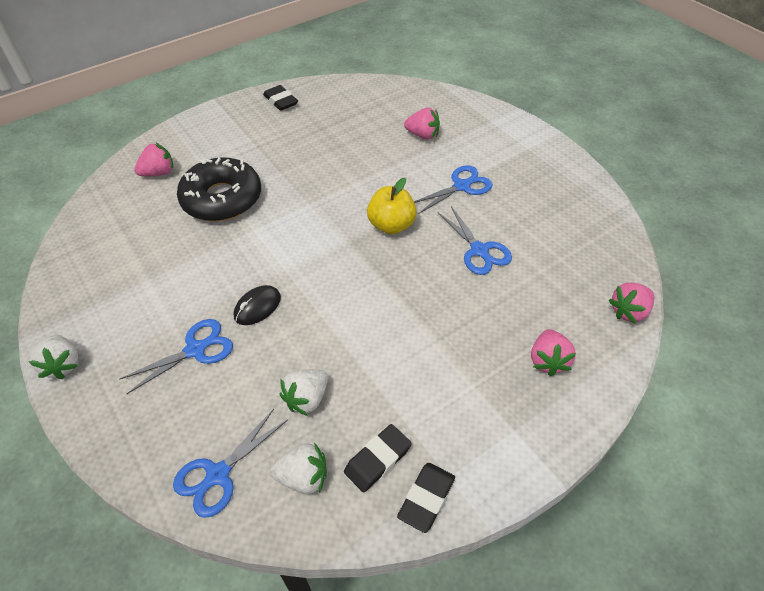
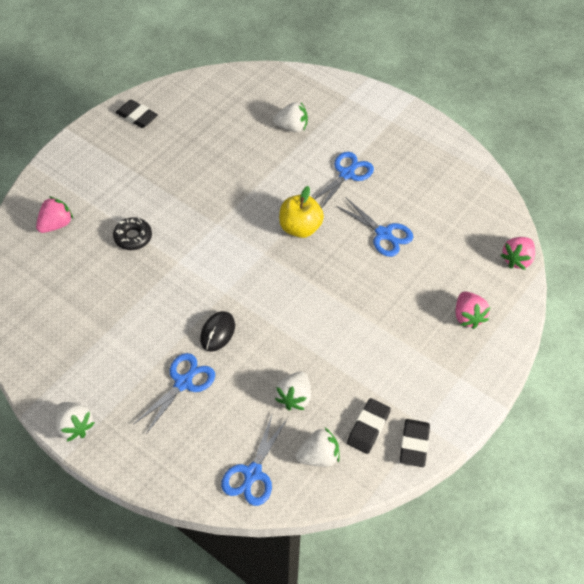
camera: 20 degrees left, 5 degrees up
(222, 199) = (133, 237): black donut -> black donut, size x0.49
(423, 135) = (292, 127): pink strawberry -> white strawberry

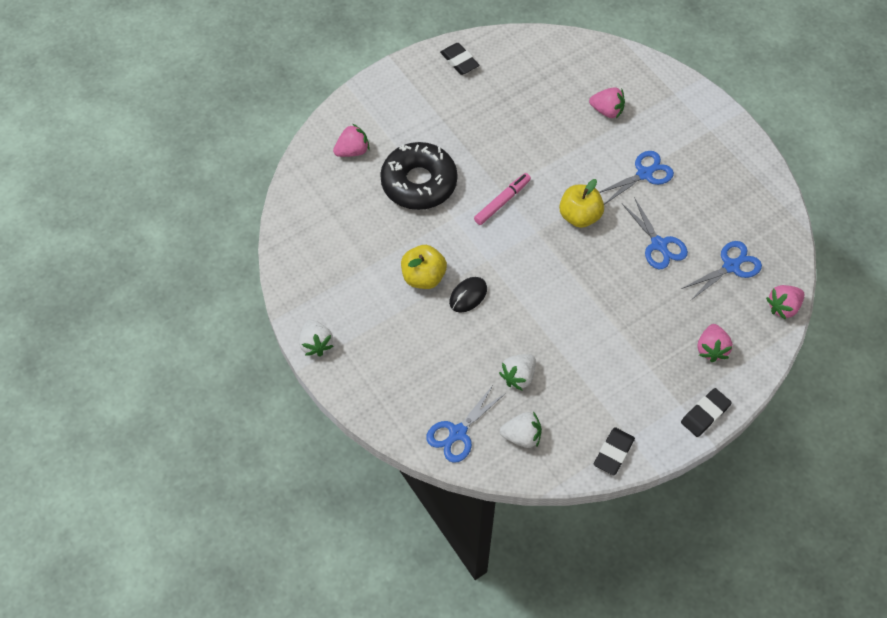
camera: 20 degrees right, 5 degrees up
(133, 237) = (419, 182): black donut -> black donut, size x2.05
(167, 327) = (423, 277): none -> yellow apple
(183, 383) = (422, 333): blue scissors -> blue scissors (731, 266)
(221, 234) = (502, 202): none -> pink marker
(292, 127) = (607, 111): white strawberry -> pink strawberry
(368, 428) = (576, 424): black eraser -> black eraser (705, 414)

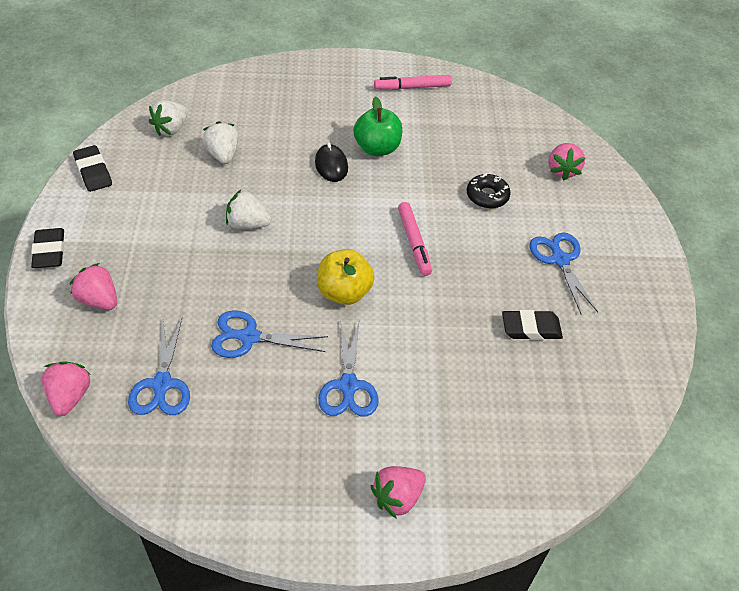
camera: 120 degrees right, 10 degrees down
(316, 344) = (371, 64): white strawberry -> white strawberry (247, 224)
(325, 295) = (412, 87): none -> pink marker
(419, 182) = (487, 196): black donut -> black donut, size x0.49
(423, 277) = (377, 148): yellow apple -> green apple
(458, 433) = (215, 98): blue scissors -> blue scissors (560, 260)
(459, 61) = (639, 312): black eraser -> black eraser (531, 328)
(607, 111) = (468, 409): pink strawberry -> pink strawberry (397, 498)

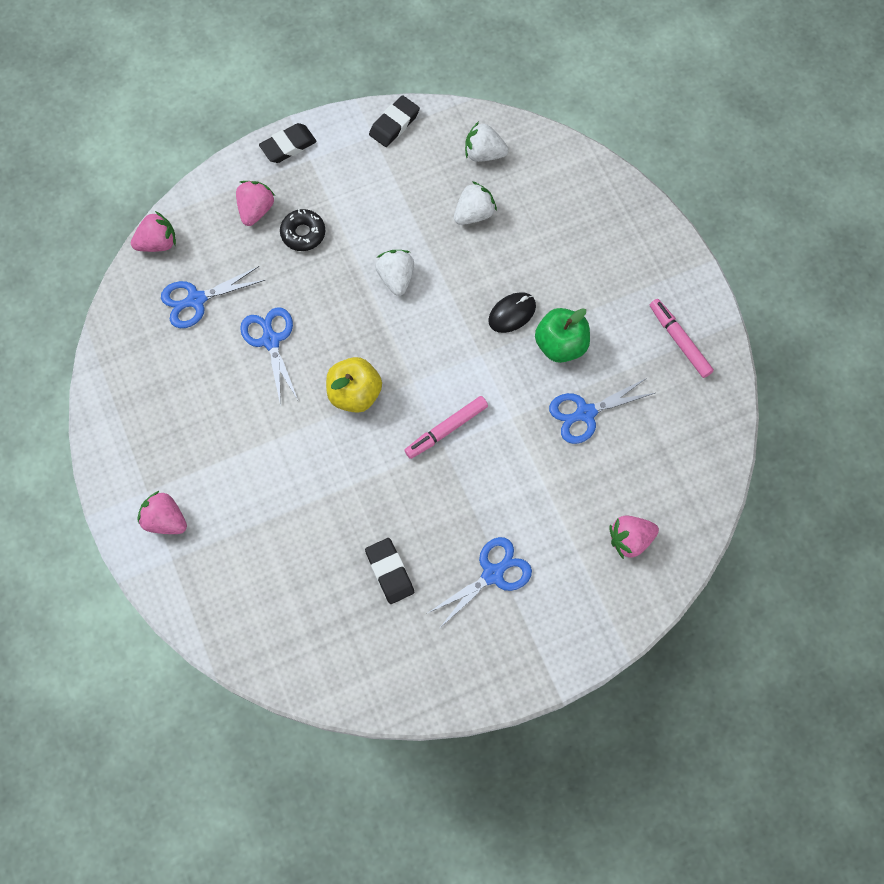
camera: 70 degrees right, 20 degrees up
(348, 385) = (256, 439): blue scissors -> blue scissors (585, 413)
(487, 196) = (547, 475): black donut -> black donut (303, 233)

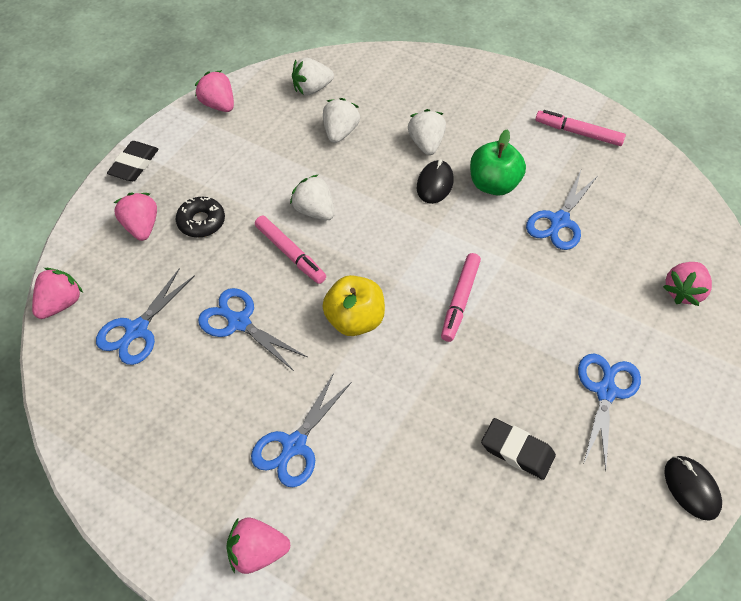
camera: 35 degrees left, 15 degrees down
(241, 462) = (294, 445): none -> blue scissors
(349, 305) = (290, 253): none -> pink marker
(394, 124) = (218, 105): black eraser -> pink strawberry
(489, 683) = (691, 488): none -> black mouse
(537, 270) = (426, 143): none -> white strawberry

